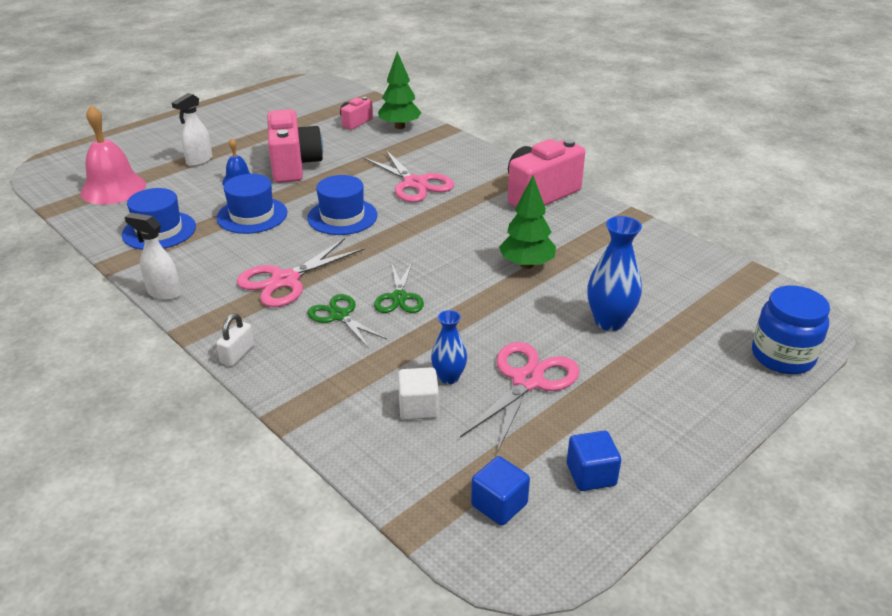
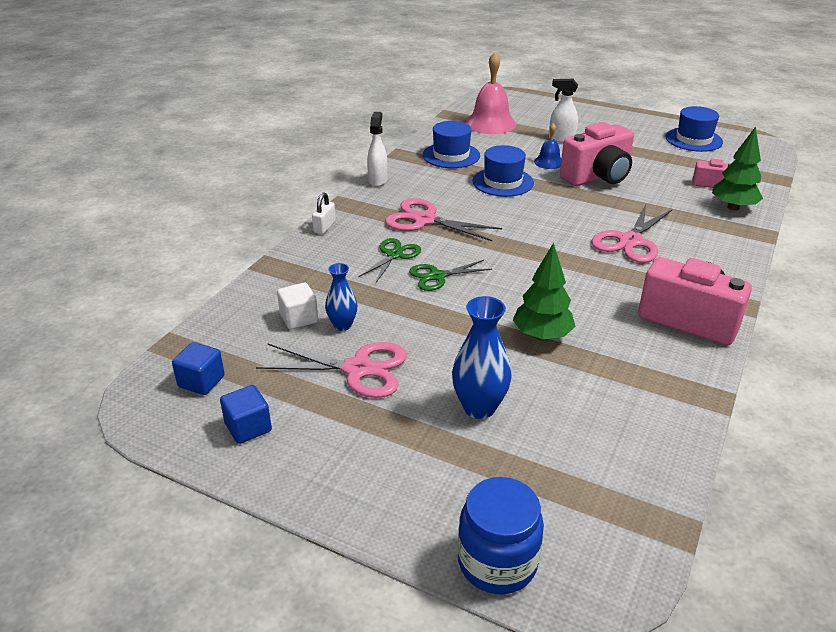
camera: 70 degrees right, 0 degrees up
(237, 354) = (324, 227): white padlock -> white padlock turned 75 degrees counterclockwise
(342, 217) = (537, 220): blue hat -> blue hat (693, 139)

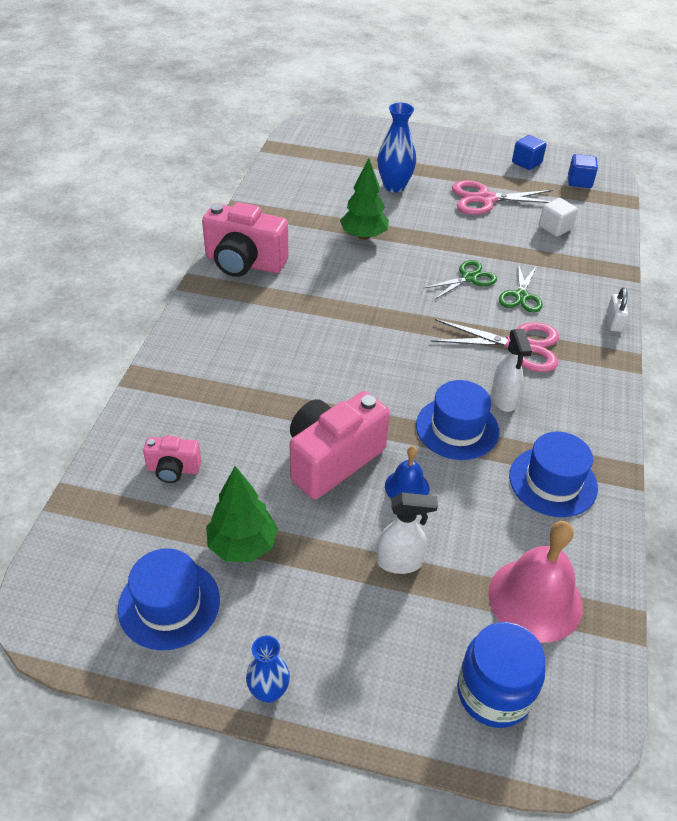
camera: 165 degrees right, 10 degrees up
(342, 325) = (518, 226): blue vase -> blue vase (269, 691)
(378, 180) = (614, 407): white spray bottle -> white spray bottle (503, 400)
(497, 562) = (362, 128): blue jar -> blue jar (494, 693)
(630, 241) = (291, 345): pink scissors -> none
(733, 207) = (158, 420): green tree -> green tree (242, 545)

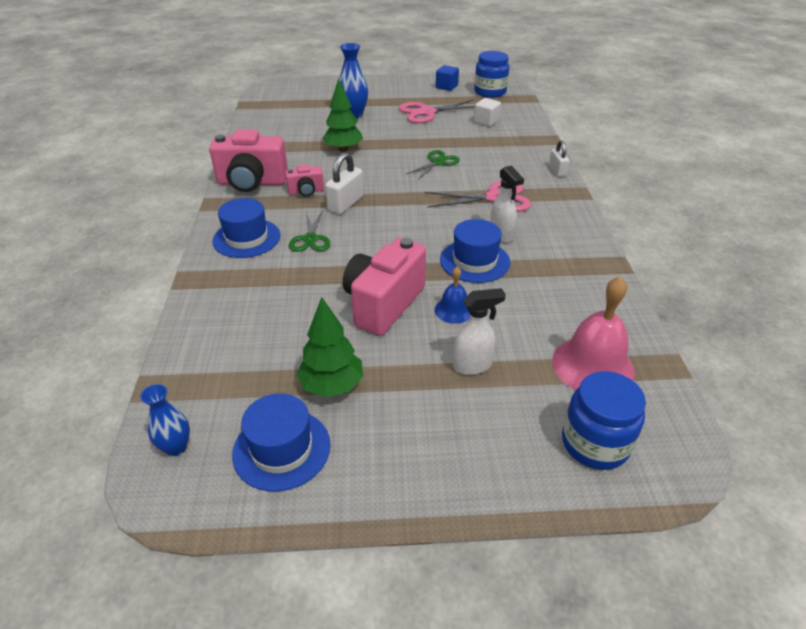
camera: 15 degrees left, 5 degrees down
(173, 469) = (246, 341): pink camera -> pink camera (306, 192)
(269, 691) = (403, 496): blue vase -> blue vase (176, 447)
(339, 315) = (345, 204): none -> white padlock
(521, 296) = (482, 167): green scissors -> green scissors (310, 239)
(553, 481) = (565, 281): blue hat -> blue hat (246, 238)
(579, 181) = (490, 92): blue cube -> blue jar

